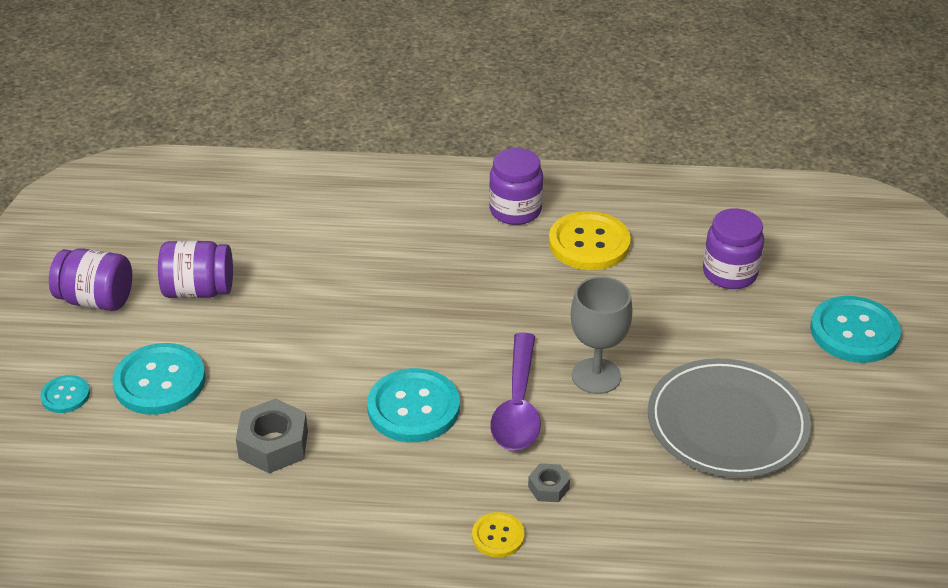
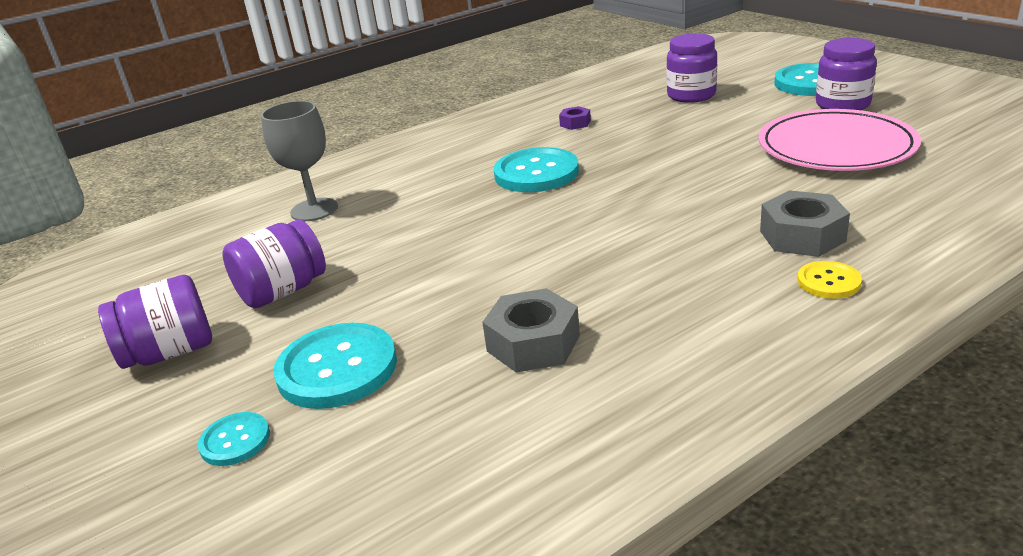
camera: 35 degrees left, 10 degrees down
(413, 408) = (613, 254): turquoise button -> turquoise button (536, 173)
(515, 210) = (492, 133): purple jar -> purple jar (842, 105)
(518, 405) = (688, 210): purple spoon -> none
(548, 487) = (802, 236): grey nut -> grey nut, size x1.86
(589, 243) = (575, 123): yellow button -> purple nut
(596, 376) = (709, 170): grey goblet -> grey goblet (314, 210)
(727, 423) = (836, 147): grey plate -> pink plate

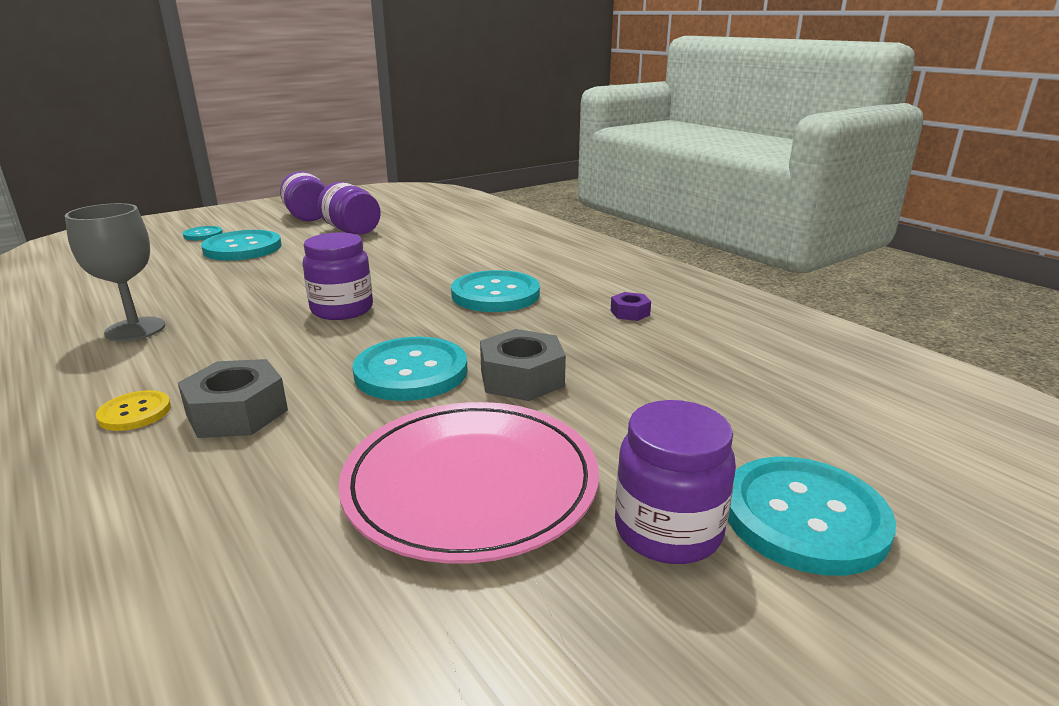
camera: 85 degrees right, 5 degrees down
(314, 210) = (471, 229): grey goblet -> grey goblet (135, 329)
(533, 343) = (201, 293): grey nut -> grey nut (522, 378)
(691, 95) = (729, 388): purple jar -> purple jar (342, 309)
(705, 184) = (411, 372): none -> turquoise button

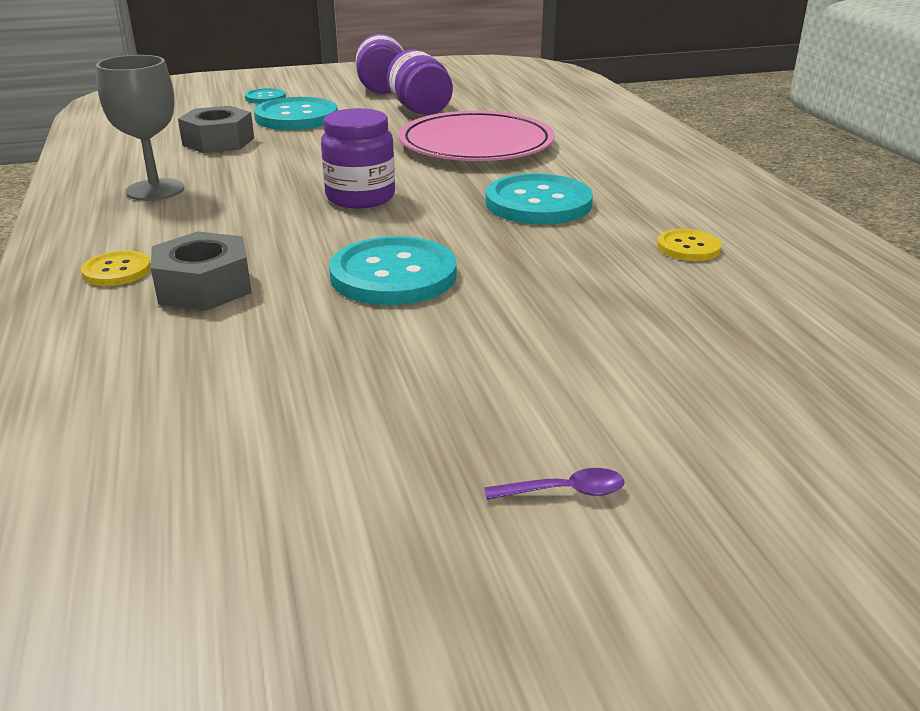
camera: 20 degrees right, 5 degrees up
(471, 483) = (386, 399): pink plate -> pink plate (476, 144)
(522, 378) = (508, 302): grey nut -> grey nut (218, 142)
(630, 313) = (688, 247): purple nut -> yellow button
(668, 530) = (564, 491): purple jar -> purple spoon
(804, 517) = (738, 515): turquoise button -> none

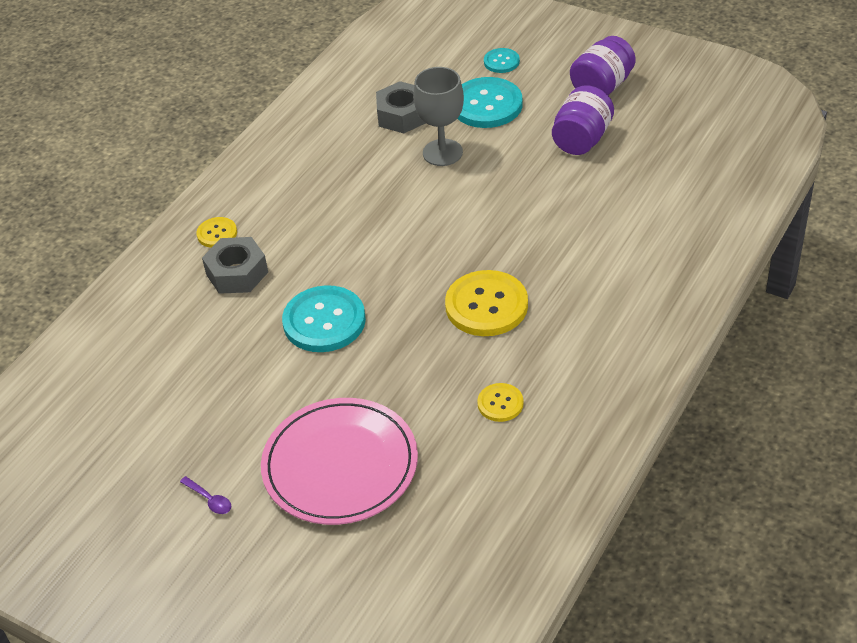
camera: 50 degrees right, 15 degrees up
(155, 190) = (309, 159): grey goblet -> grey goblet (442, 152)
(360, 197) = (400, 235): purple jar -> none
(476, 144) = (550, 212): pink plate -> pink plate (340, 465)
(538, 203) = (486, 305): turquoise button -> yellow button

